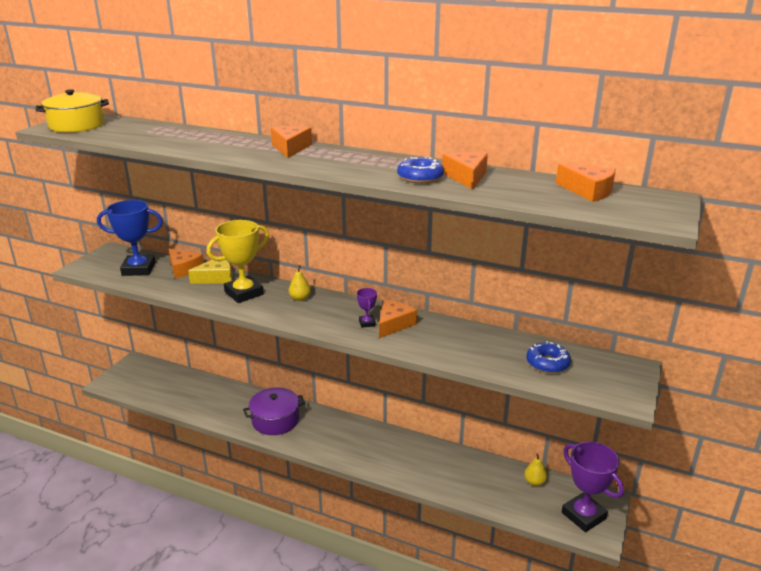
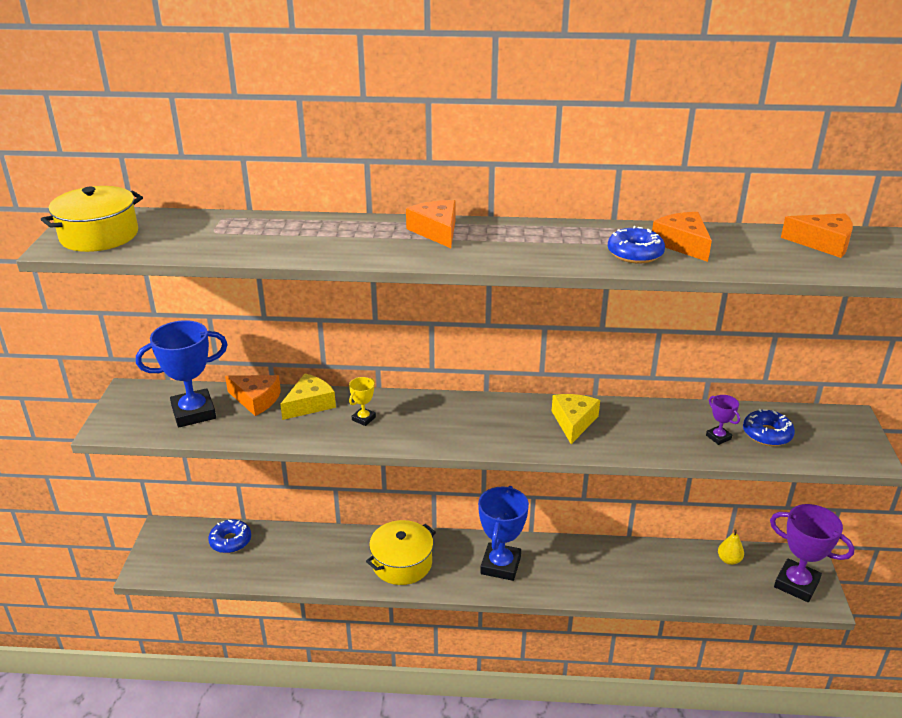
camera: 20 degrees left, 5 degrees up
(171, 378) = (230, 541): none -> blue donut
(244, 293) = (363, 419): yellow trophy -> yellow trophy, size x0.46
(275, 420) = (402, 563): purple pot -> yellow pot
(300, 298) = (438, 411): yellow pear -> none
(346, 439) = (500, 565): none -> blue trophy
(367, 323) = (542, 427): purple trophy -> purple trophy (718, 437)
(394, 324) = (573, 422): orange cheese -> yellow cheese

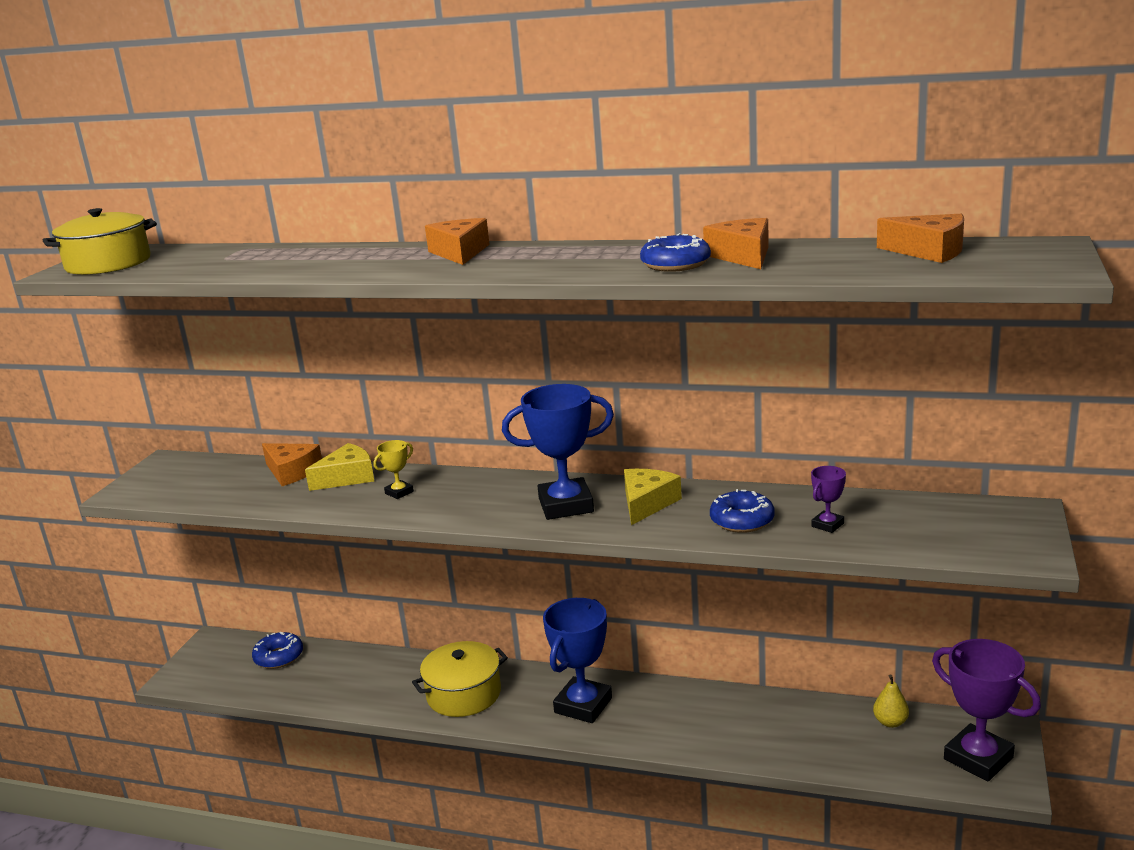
camera: 15 degrees right, 10 degrees down
(194, 412) = (219, 481): blue trophy -> blue trophy (566, 505)
(718, 437) = (827, 525): purple trophy -> purple trophy turned 60 degrees clockwise
(767, 434) = (896, 524): blue donut -> blue donut (742, 520)

